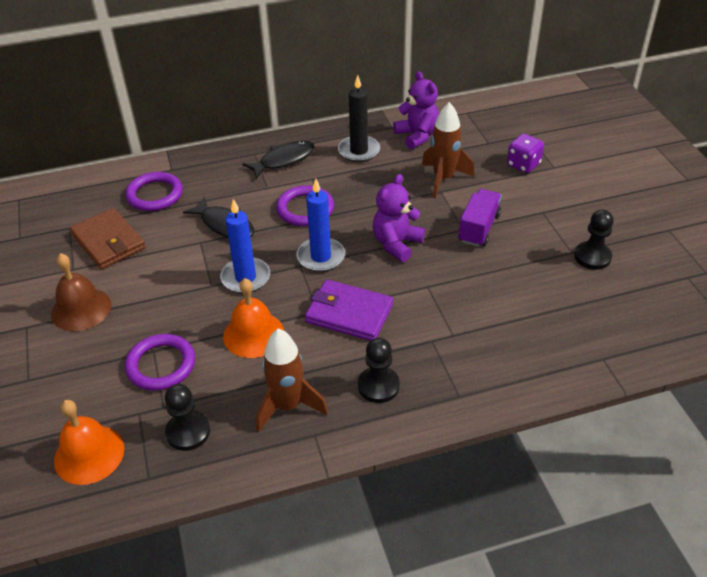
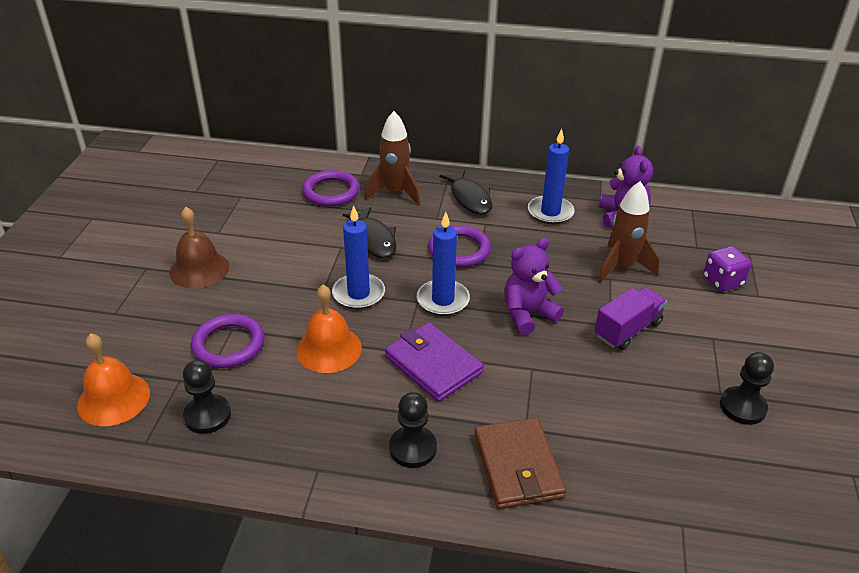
camera: 25 degrees right, 5 degrees down
(108, 242) = (263, 219): brown wallet -> brown wallet (517, 466)
(284, 160) = (470, 198): black fish -> black fish turned 75 degrees clockwise
(288, 406) = (312, 430): brown rocket -> brown rocket (395, 193)
(359, 151) = (550, 212): black candle -> blue candle

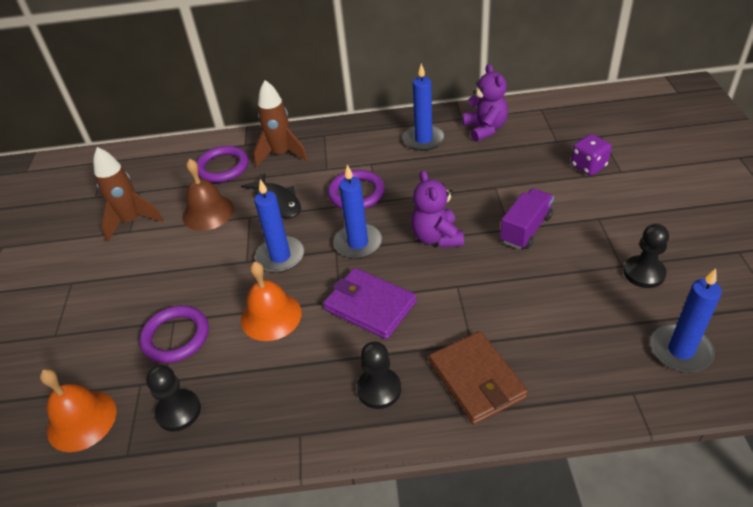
camera: 10 degrees left, 5 degrees up
(199, 269) = (123, 271): brown bell -> brown bell (208, 212)
(470, 198) = (349, 143): black fish -> none
(528, 314) = (436, 237): purple teddy bear -> purple teddy bear turned 60 degrees counterclockwise
(621, 267) = (501, 174): brown rocket -> brown rocket (132, 221)
(753, 497) = (680, 350): none -> blue candle

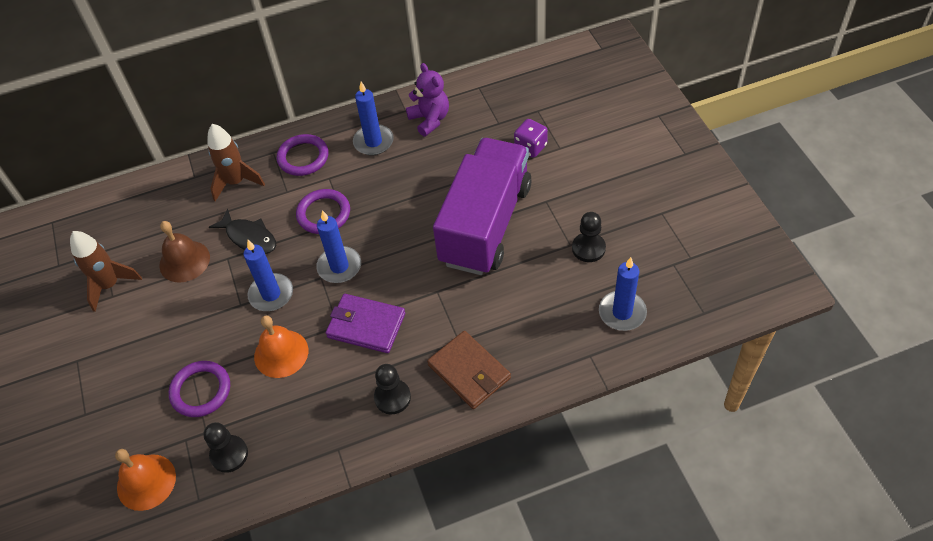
camera: 15 degrees left, 10 degrees up
(223, 167) = (181, 207): purple ring -> purple ring (303, 157)
(436, 237) = (409, 247): purple teddy bear -> none
(526, 229) = (485, 224): purple truck -> purple truck, size x2.27

